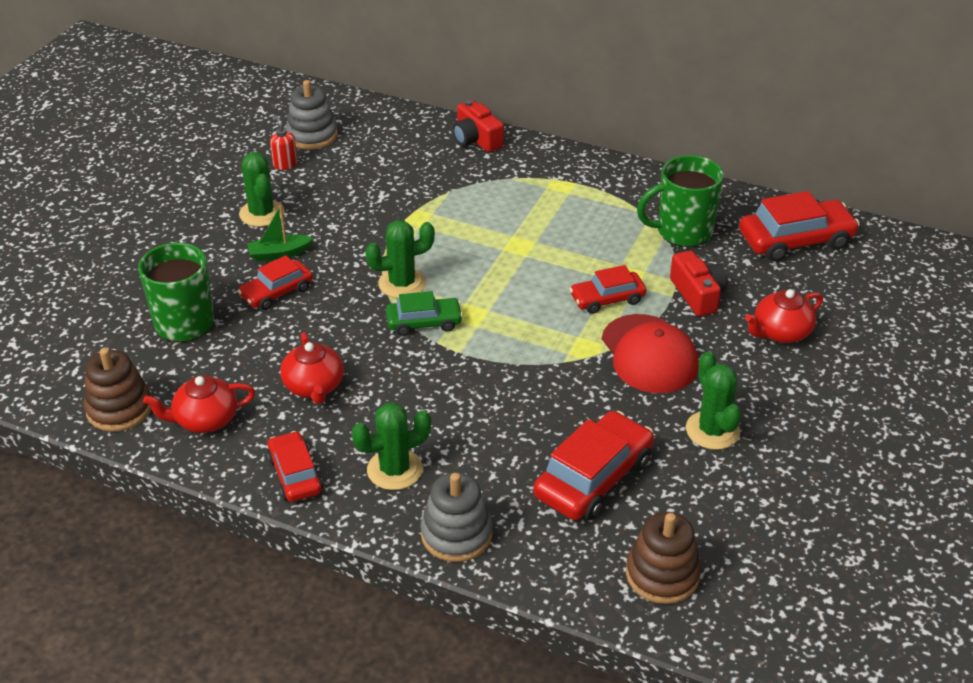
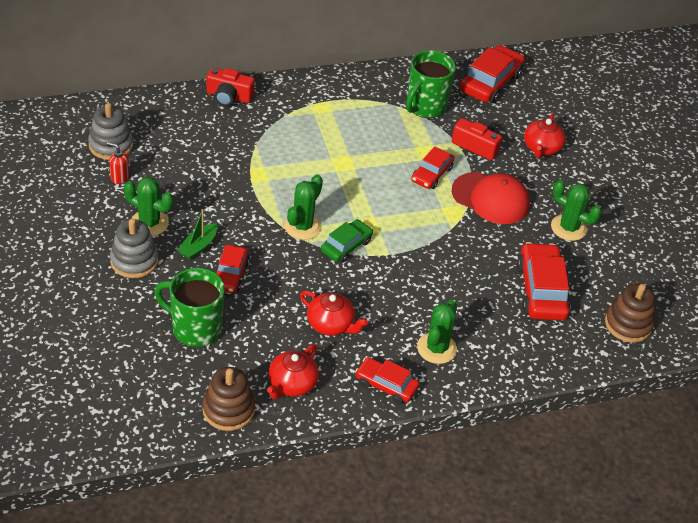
camera: 45 degrees left, 5 degrees up
(456, 534) = (510, 365): grey stacking toy -> grey stacking toy (134, 261)

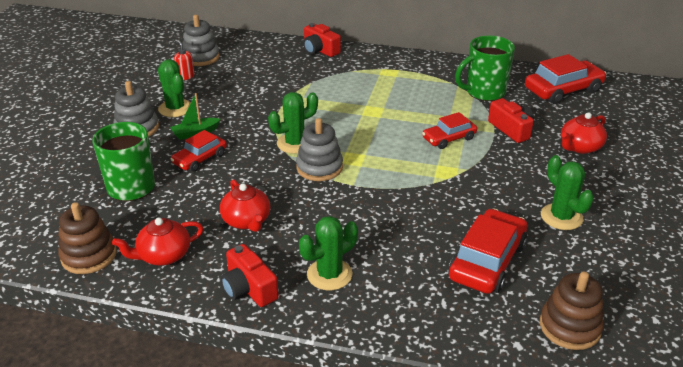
camera: 35 degrees right, 10 degrees down
(346, 246) = (319, 167): green car -> grey stacking toy
(386, 385) = (249, 288): red car -> red camera
(490, 198) = (493, 171): red cap -> none

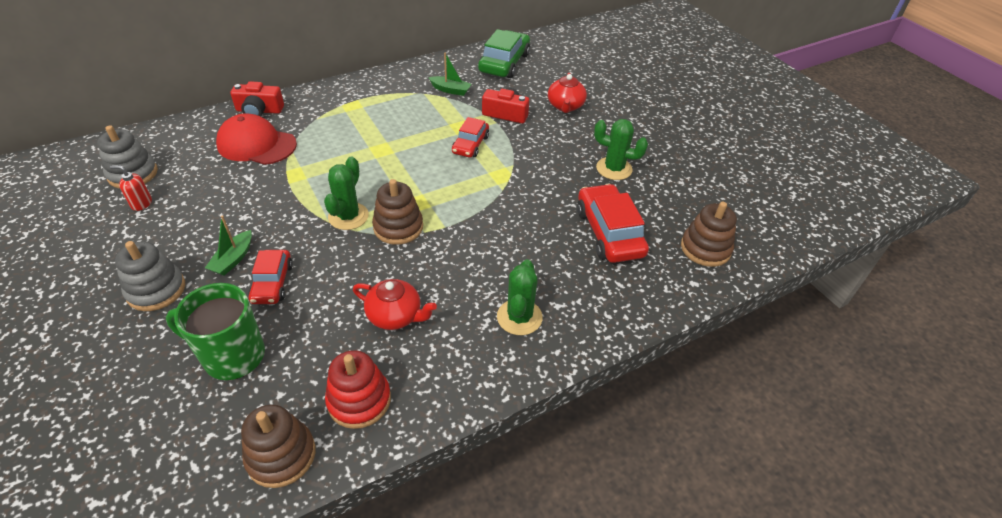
camera: 45 degrees left, 10 degrees up
(163, 255) = (359, 400): red teapot -> red stacking toy
(175, 108) = (175, 245): green cactus -> none
(249, 288) = (472, 374): red camera -> none
(292, 71) = (256, 144): none -> red cap
(319, 167) = (398, 227): grey stacking toy -> brown stacking toy
(484, 92) = (450, 90): green mug -> green boat
(563, 90) = (504, 63): red car -> green car

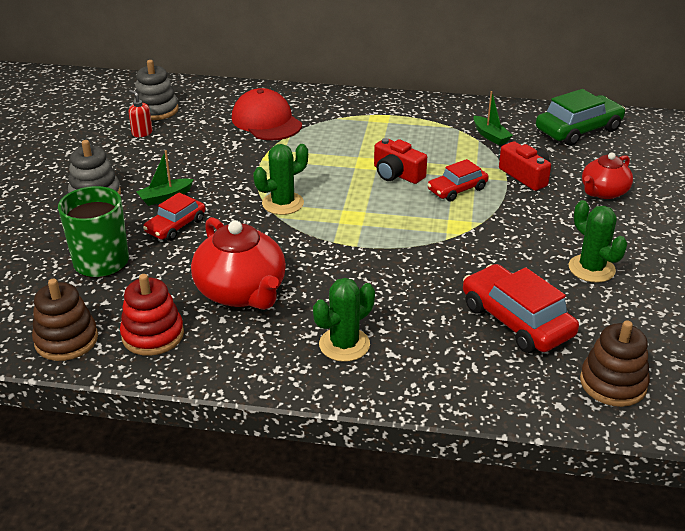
camera: 40 degrees right, 10 degrees down
(259, 110) = (295, 96): red camera -> red camera (397, 174)
(395, 316) = (242, 292): red teapot -> red teapot, size x1.62
(398, 227) = (315, 229): brown stacking toy -> none
(609, 232) = (516, 320): red car -> red car turned 60 degrees counterclockwise

